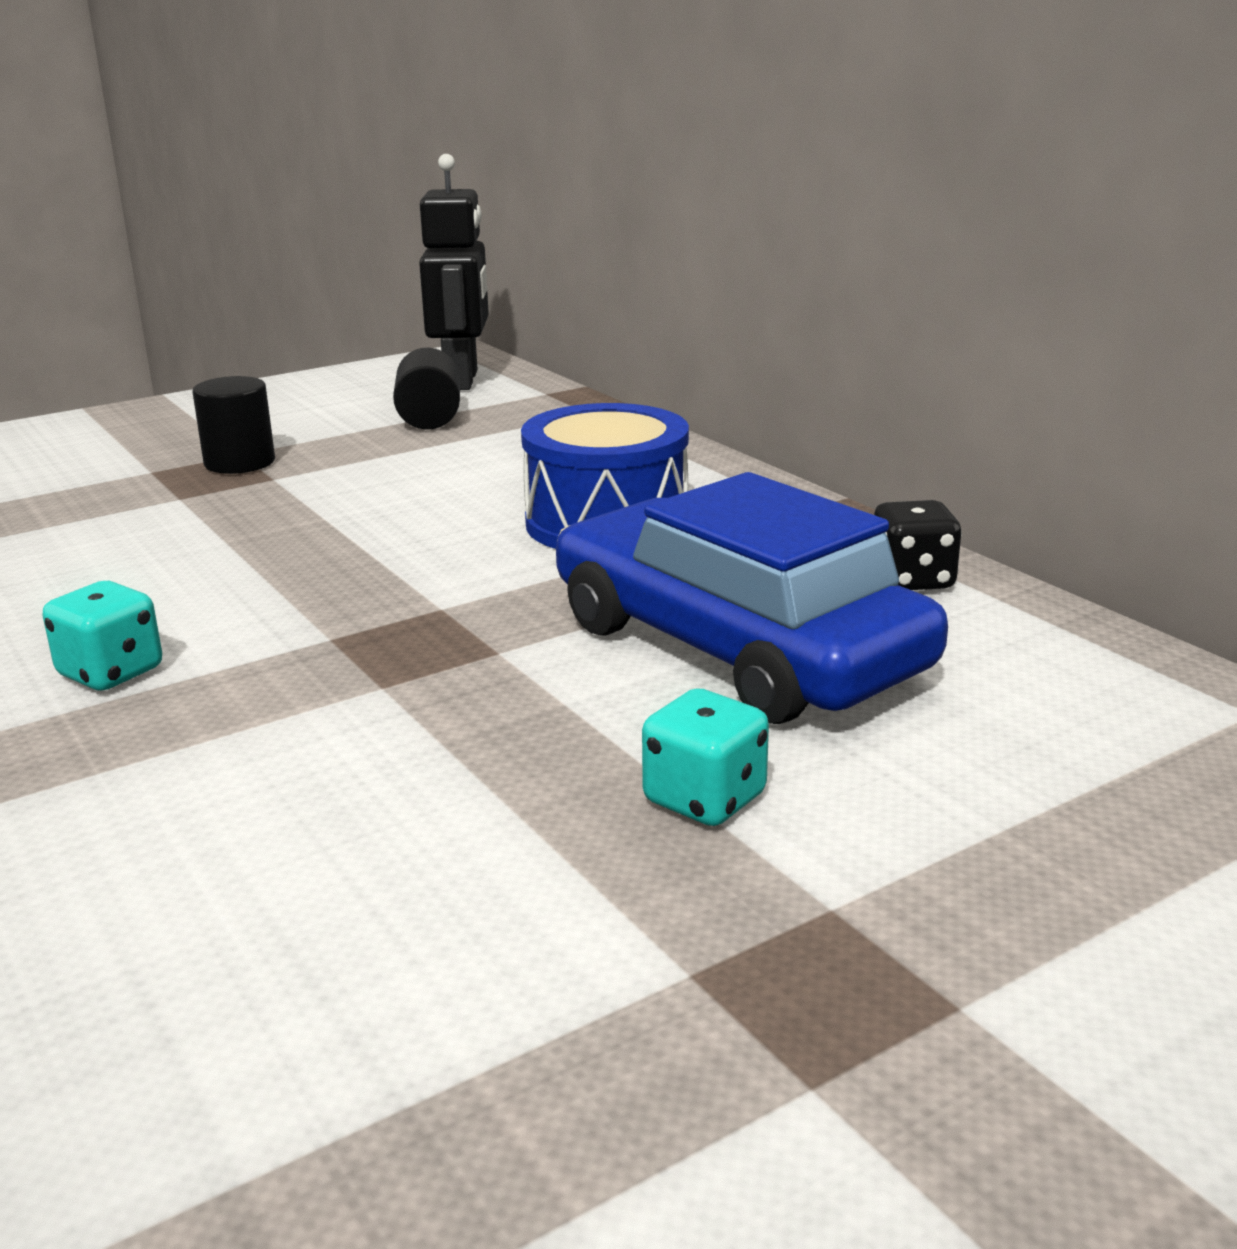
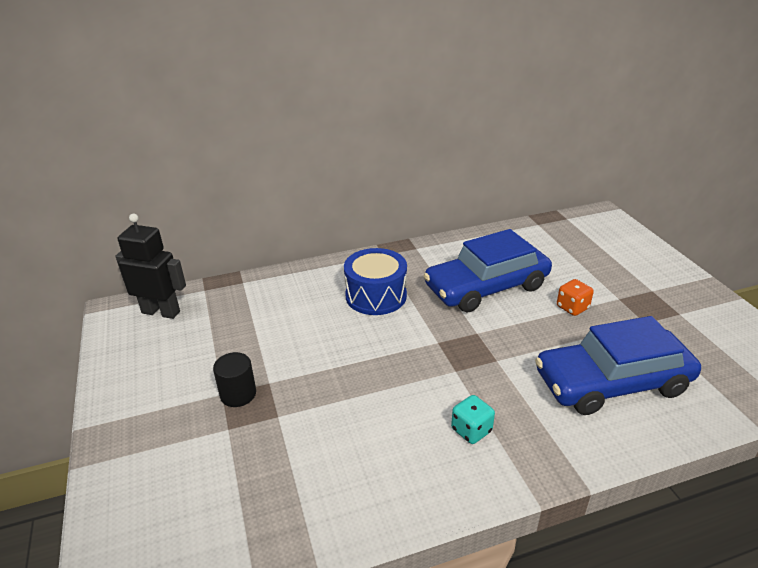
camera: 75 degrees left, 10 degrees up
(299, 882) = (612, 382): none -> blue car
(429, 419) = (216, 327): black cylinder -> none
(704, 799) = (572, 307): turquoise dice -> orange dice
(912, 580) = (449, 248): black dice -> none

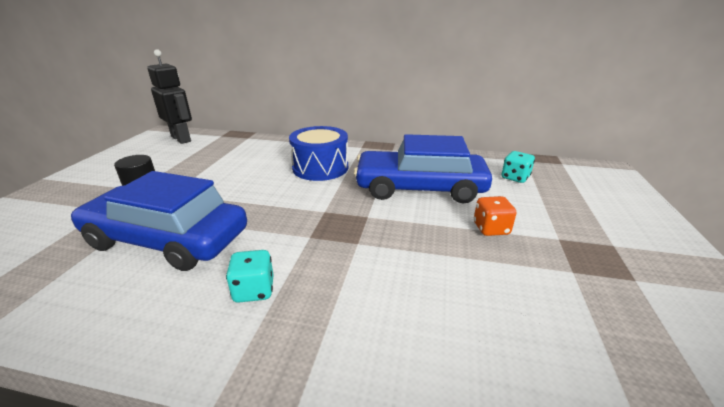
camera: 30 degrees right, 5 degrees down
(546, 248) = (515, 178): none -> turquoise dice
(612, 382) = (462, 314): blue car -> blue car (167, 239)

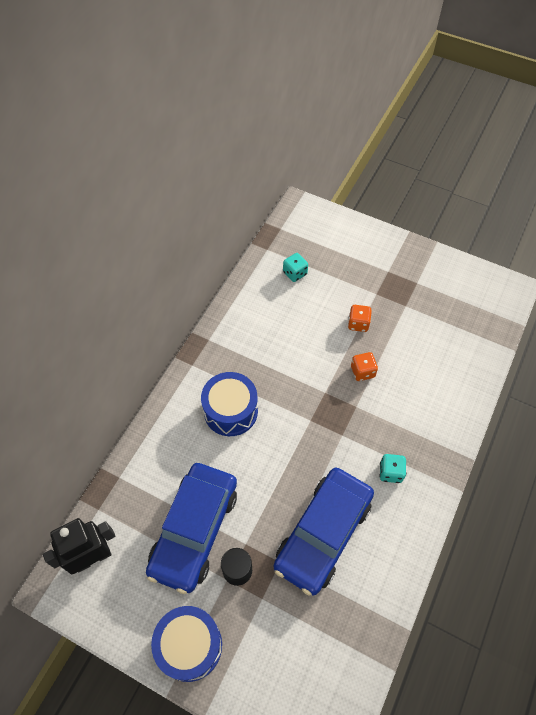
camera: 75 degrees left, 30 degrees up
(80, 181) = (189, 645): none -> blue drum
(416, 242) = (362, 372): none -> orange dice
(419, 188) = (292, 344): blue car -> blue car (194, 530)

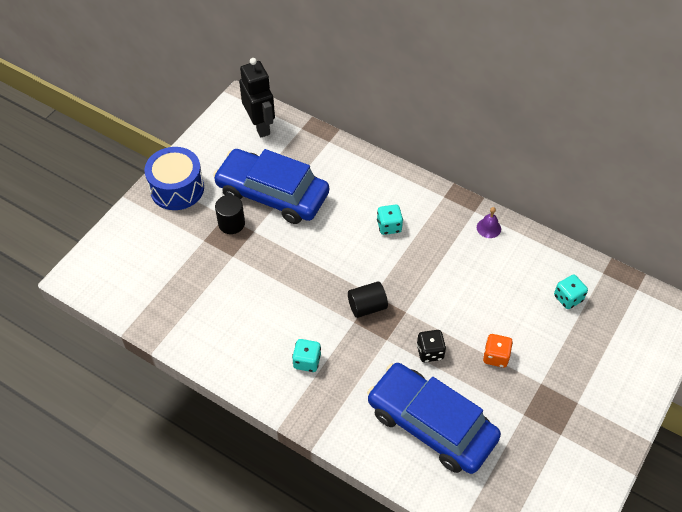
camera: 95 degrees right, 5 degrees down
(227, 328) = (488, 228): none -> purple bell
(230, 411) = (389, 226): blue drum -> turquoise dice
(323, 533) = (253, 293): blue car -> blue car (431, 424)
(324, 425) = (367, 306): none -> black cylinder
(362, 372) = (430, 352): orange dice -> black dice

